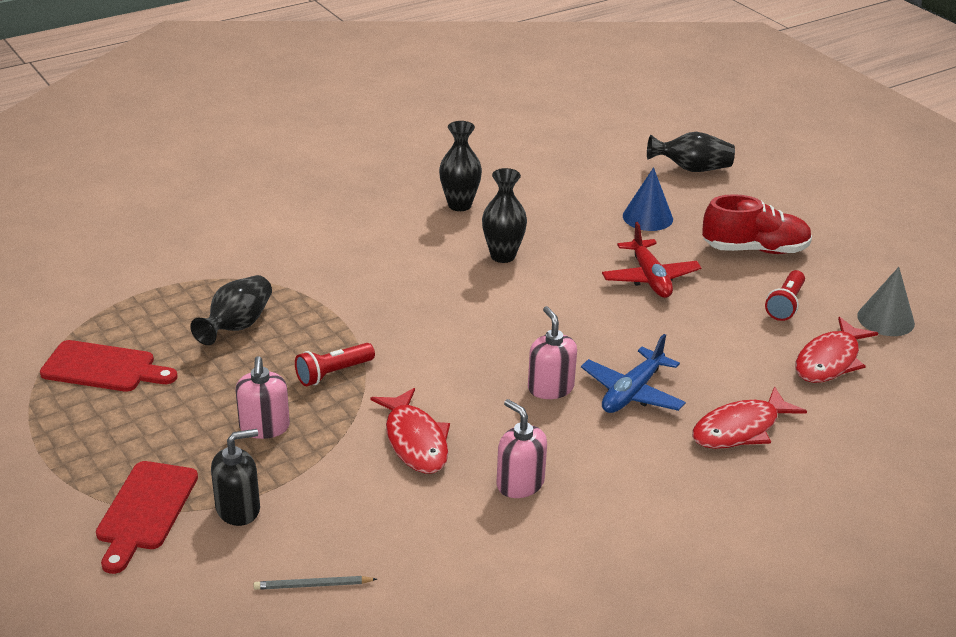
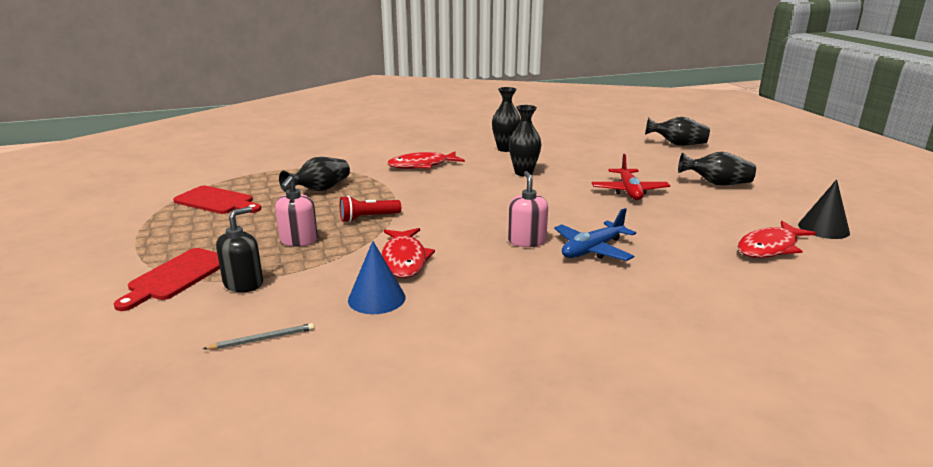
camera: 15 degrees right, 10 degrees down
(238, 509) = (243, 284): black soap dispenser -> black soap dispenser turned 45 degrees counterclockwise
(312, 585) = (263, 339): grey pencil -> grey pencil turned 150 degrees clockwise
(520, 483) = (474, 294): pink soap dispenser -> none
(647, 217) = (637, 163): blue cone -> blue cone (376, 298)
(740, 429) = (680, 281): red fish -> red fish (422, 165)
(755, 249) = (717, 184): red shoe -> black vase
(785, 305) = (736, 213): red flashlight -> none
(885, 319) = (823, 228): grey cone -> black cone

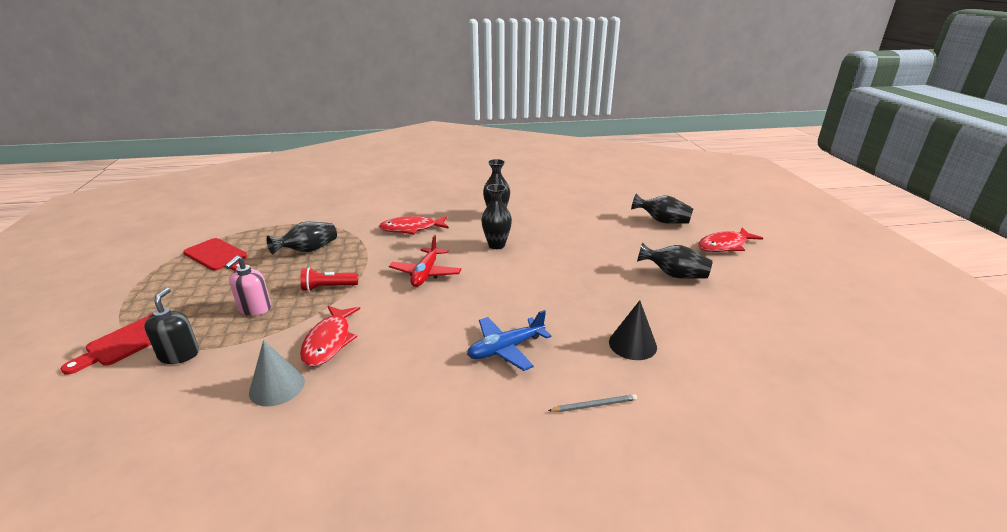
camera: 10 degrees right, 5 degrees up
(243, 284) = (179, 354): black soap dispenser -> black soap dispenser turned 45 degrees counterclockwise
(263, 339) = (153, 424): grey pencil -> grey pencil (594, 405)
(376, 298) = (277, 387): blue cone -> grey cone
(527, 241) = (451, 330): pink soap dispenser -> none
(629, 191) = (582, 277): red plane -> red plane (426, 273)
(770, 247) = (684, 366): red fish -> red fish (724, 245)
(823, 228) = (754, 346): black cone -> black cone (632, 344)

